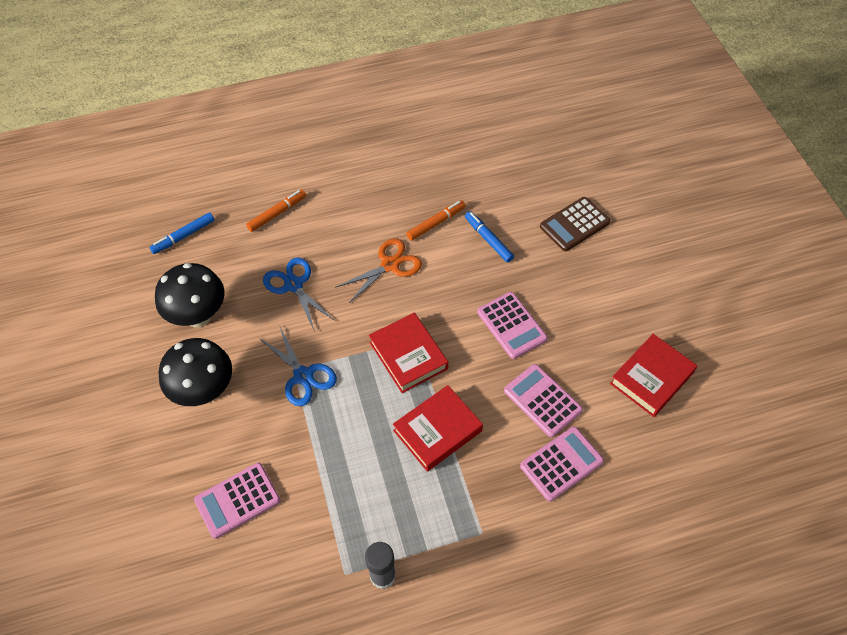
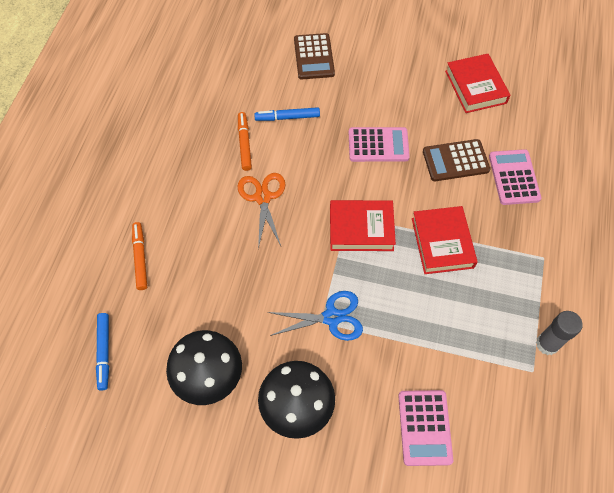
camera: 60 degrees left, 5 degrees up
(294, 285) = (231, 281): blue scissors -> none
(542, 400) = (455, 161): pink calculator -> brown calculator

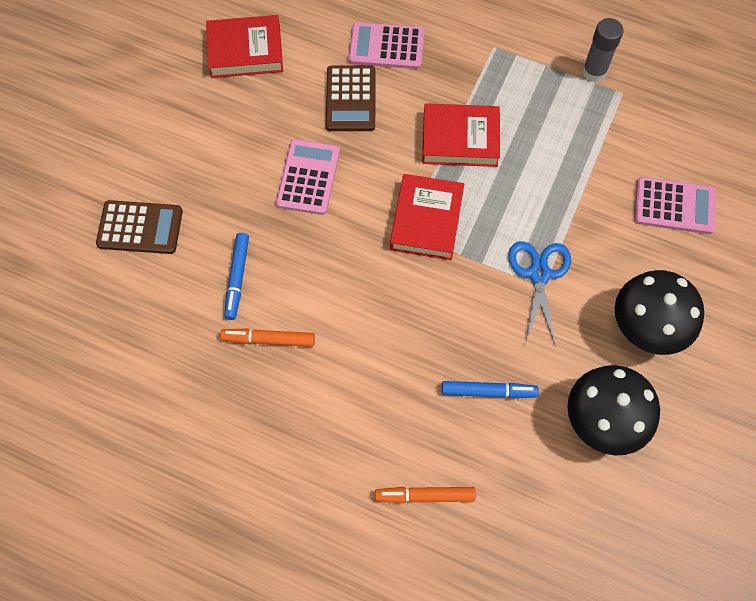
camera: 80 degrees left, 5 degrees up
(104, 352) = (555, 551): blue marker -> blue marker (488, 391)
(263, 197) = (360, 327): orange scissors -> none

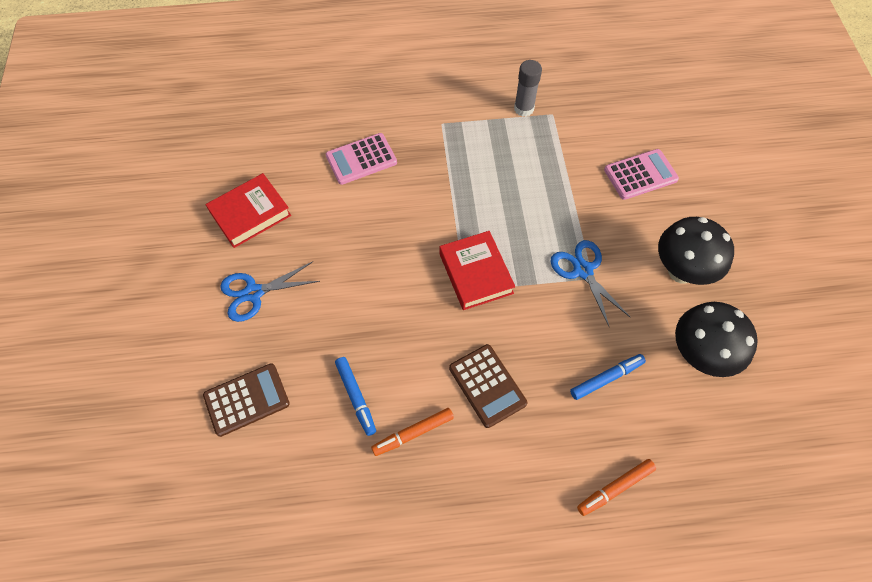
camera: 30 degrees left, 5 degrees down
(203, 131) = (254, 293): none -> blue scissors
(308, 177) = (363, 287): pink calculator -> none
(350, 99) = (358, 211): brown calculator -> brown calculator (487, 385)
(460, 139) = (461, 201): red book -> none

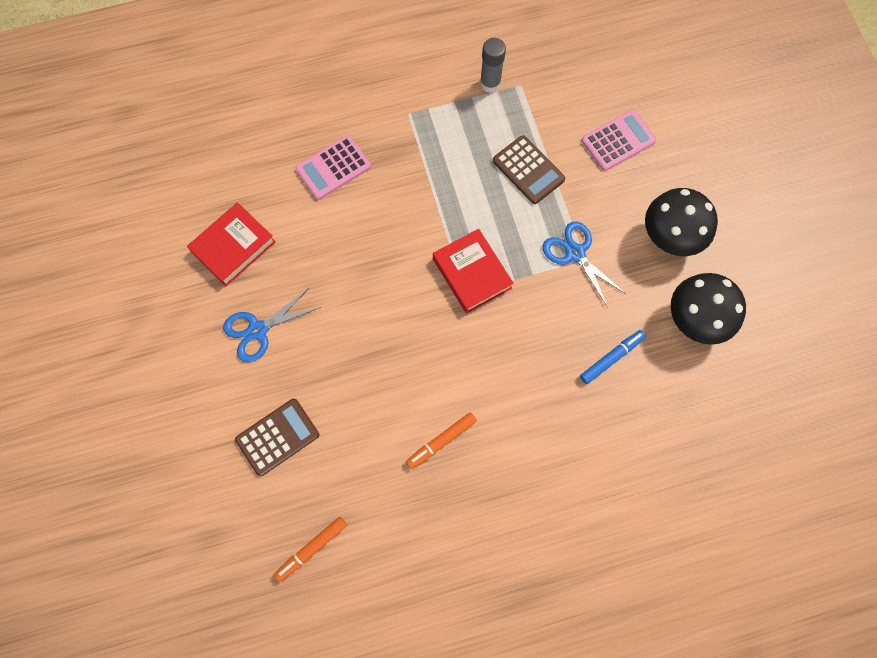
camera: 10 degrees left, 10 degrees up
(356, 397) = (381, 416): blue marker -> none
(487, 385) = (502, 384): brown calculator -> brown calculator (528, 170)
(615, 488) = (632, 459): orange marker -> orange marker (311, 549)

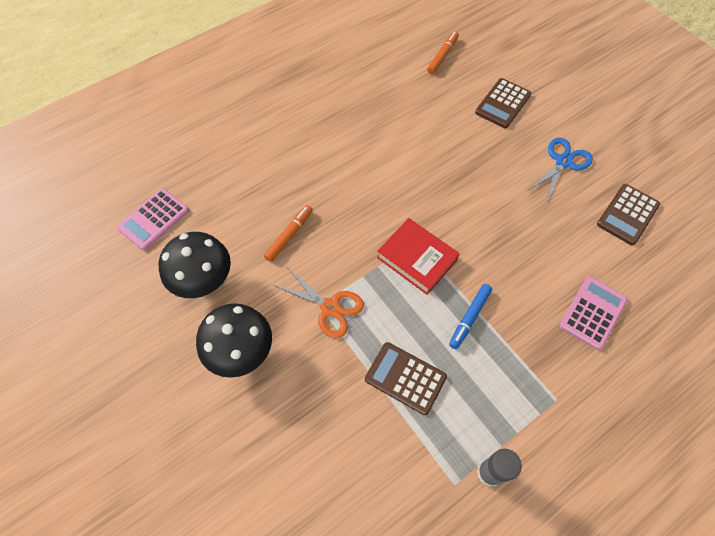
camera: 160 degrees right, 10 degrees down
(233, 247) = (627, 214): red book -> brown calculator
(441, 441) = (386, 134): orange marker -> orange marker (289, 235)
(575, 253) = (330, 308): blue scissors -> orange scissors
(611, 358) = (272, 229): blue marker -> blue marker (469, 318)
(618, 141) = (321, 449): pink calculator -> pink calculator (154, 219)

